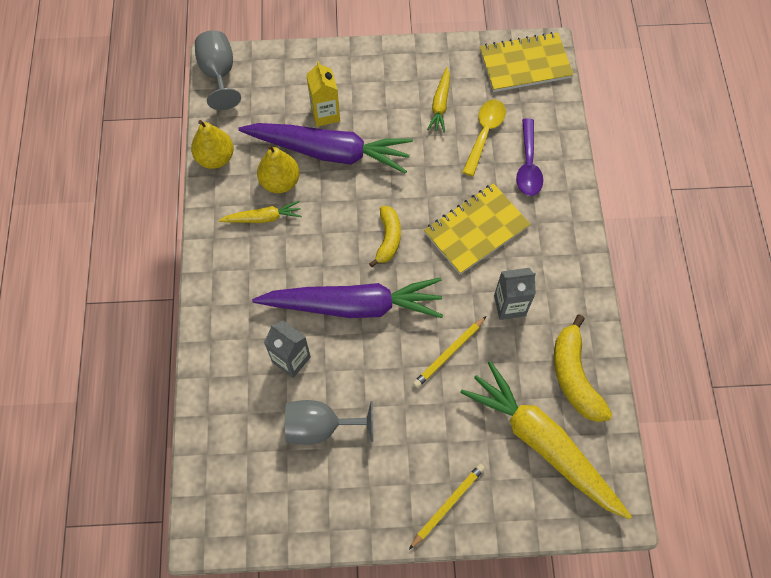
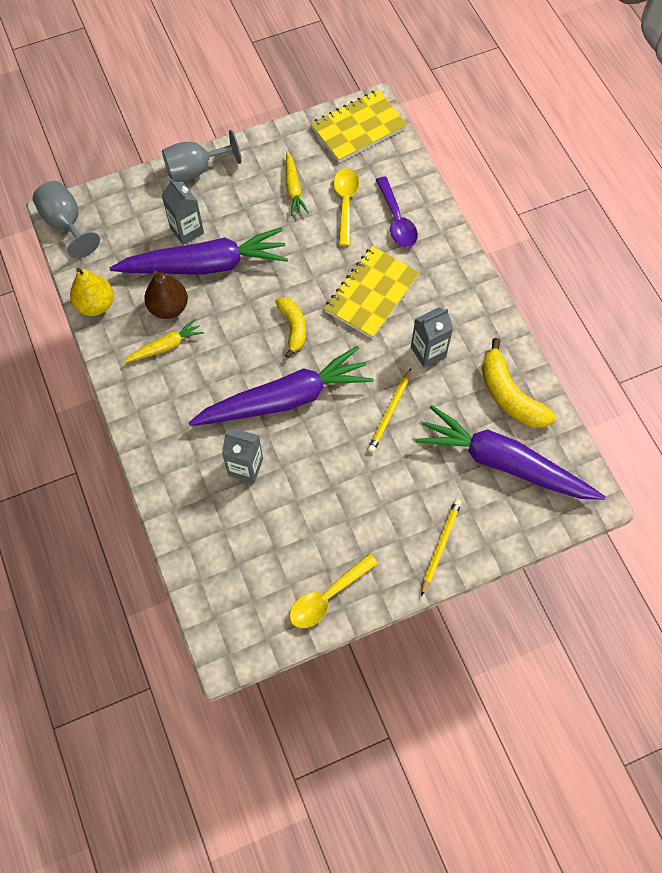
camera: 20 degrees left, 0 degrees up
(280, 182) = (169, 307): yellow pear -> brown pear
(319, 515) = (327, 596): none -> yellow spoon
(320, 427) = (297, 518): grey goblet -> grey goblet (195, 170)
(325, 114) = (187, 231): yellow carton -> grey carton
(543, 443) = (504, 463): yellow carrot -> purple carrot

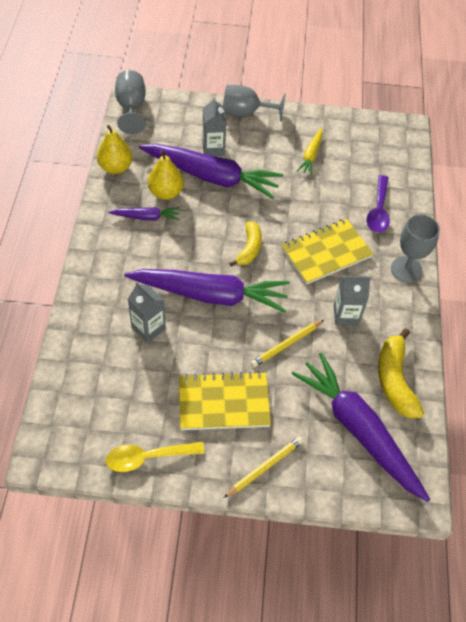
camera: 25 degrees right, 10 degrees down
(165, 346) = (146, 217): yellow carrot -> purple carrot
(169, 307) = (166, 193): brown pear -> yellow pear
(345, 203) = (344, 182): yellow spoon -> none
(358, 128) = (387, 136): yellow notebook -> yellow notebook (224, 402)
(458, 272) = (406, 269): none -> grey goblet

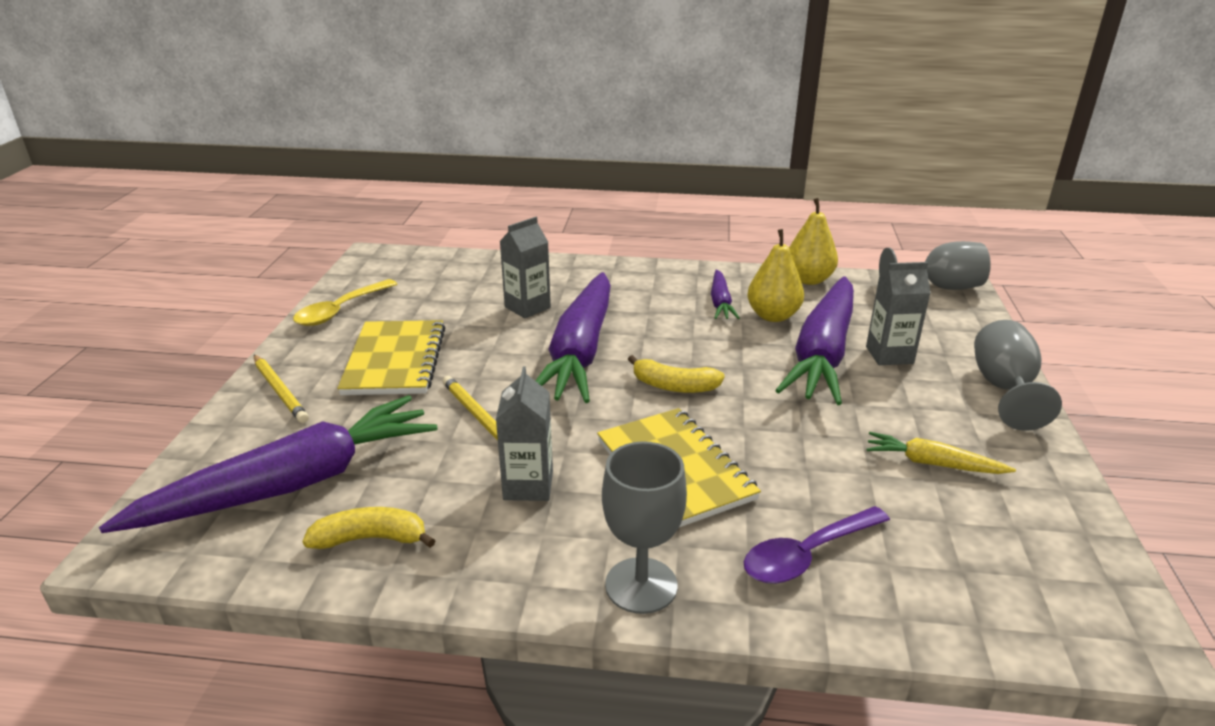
camera: 95 degrees right, 25 degrees down
(148, 457) = (340, 310): yellow spoon -> yellow spoon turned 135 degrees counterclockwise
(378, 210) = (807, 555): purple spoon -> purple spoon turned 45 degrees counterclockwise
(395, 380) = (371, 539): yellow banana -> yellow banana, size x0.66

